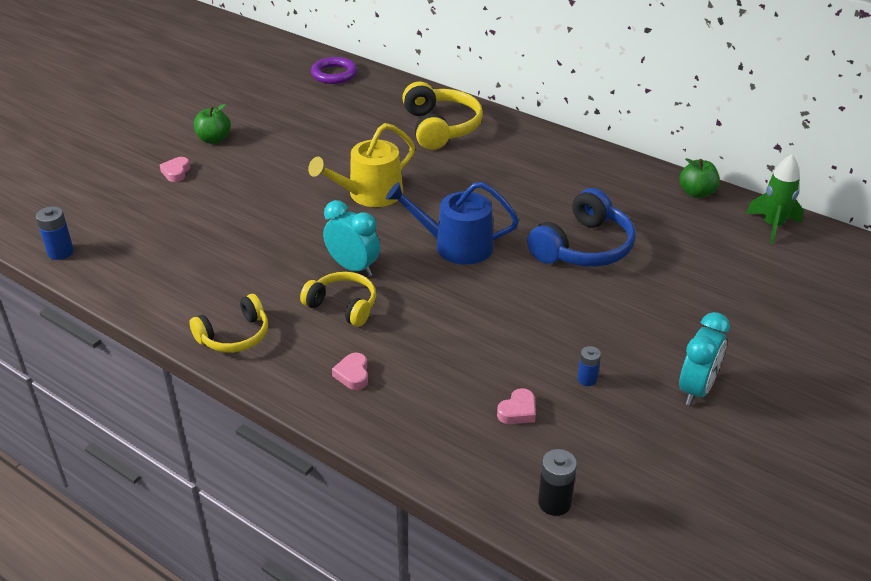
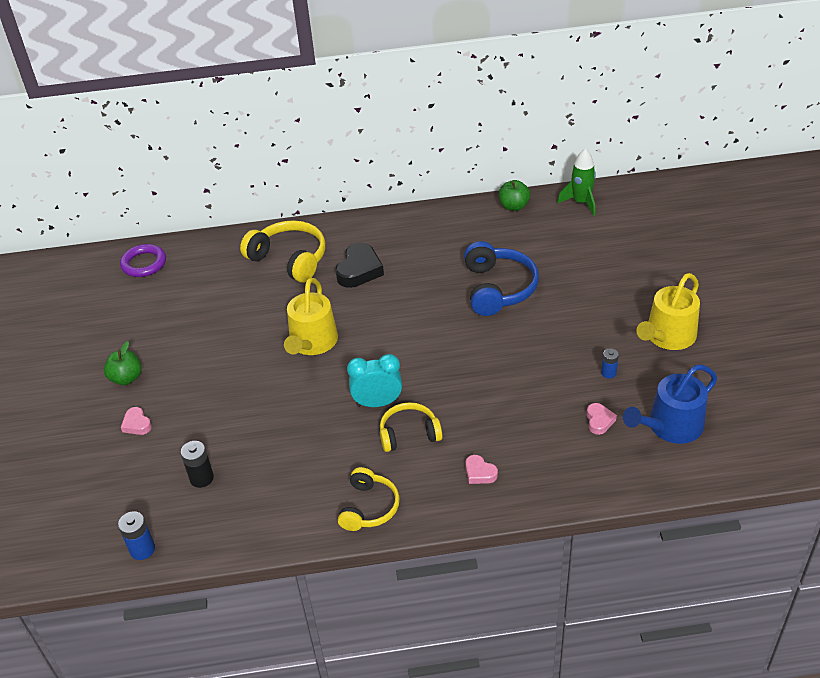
camera: 40 degrees left, 5 degrees up
(456, 246) = (421, 341): blue watering can -> blue watering can (670, 426)
(483, 165) = (359, 270): none -> black heart
(554, 503) = (684, 458): black battery -> black battery (201, 478)
(696, 389) = (667, 336): turquoise clock -> yellow watering can

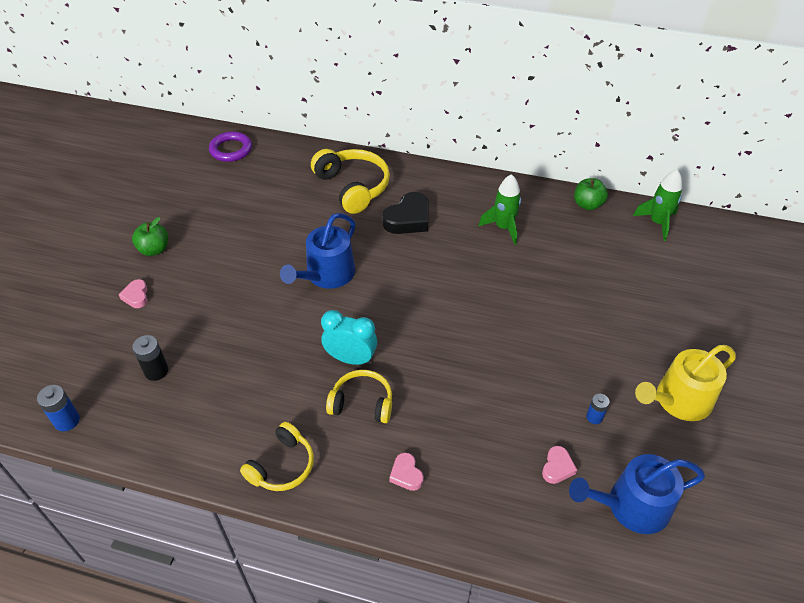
camera: 20 degrees right, 5 degrees up
(312, 343) = (326, 275): yellow watering can -> blue watering can
(450, 249) = (503, 227): none -> green rocket
(498, 288) = (529, 283): blue headphones -> none

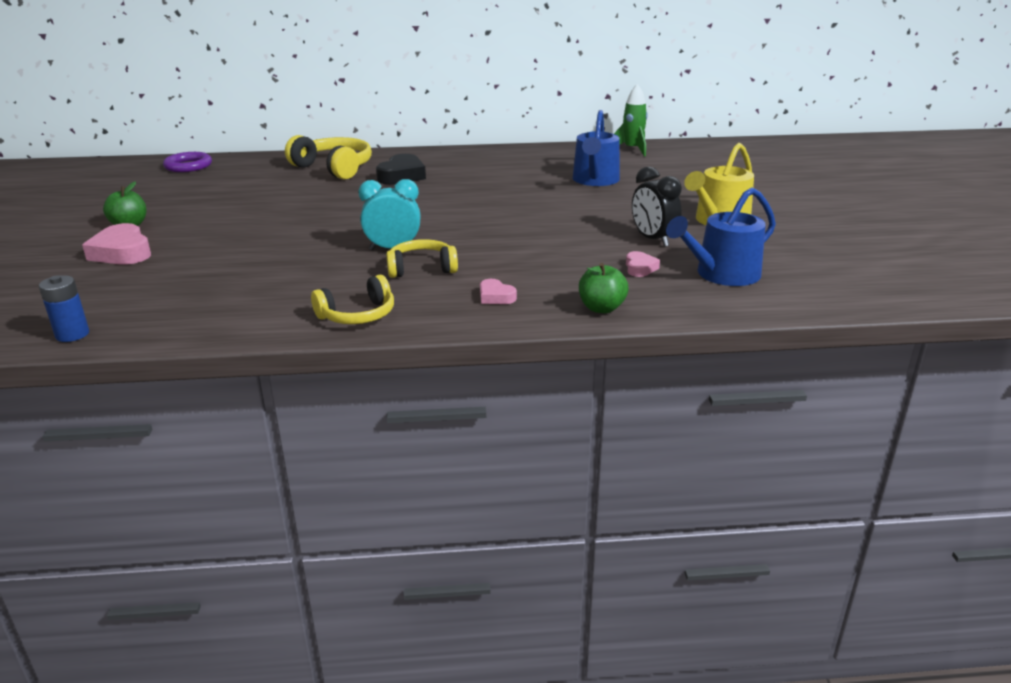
camera: 20 degrees left, 20 degrees down
(136, 296) = (122, 252): pink heart -> pink heart, size x1.85
(156, 371) = (172, 288): black battery -> none
(282, 466) = (358, 315): yellow headphones -> yellow headphones turned 45 degrees clockwise
(326, 275) = (337, 212): blue watering can -> blue watering can (595, 180)
(503, 227) = (497, 168): green rocket -> none
(587, 205) = (565, 149): green apple -> green apple (601, 308)
(594, 417) = (653, 239): blue battery -> black clock

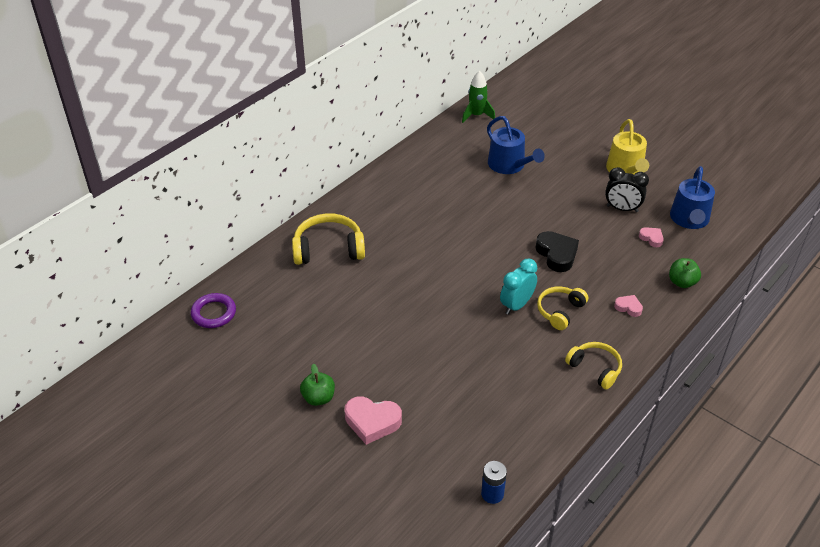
camera: 45 degrees left, 15 degrees up
(358, 315) = (595, 368): yellow headphones -> yellow headphones turned 60 degrees counterclockwise
(402, 176) = (390, 230): black heart -> black heart (557, 254)
(495, 296) = (628, 307): pink heart -> pink heart turned 150 degrees counterclockwise

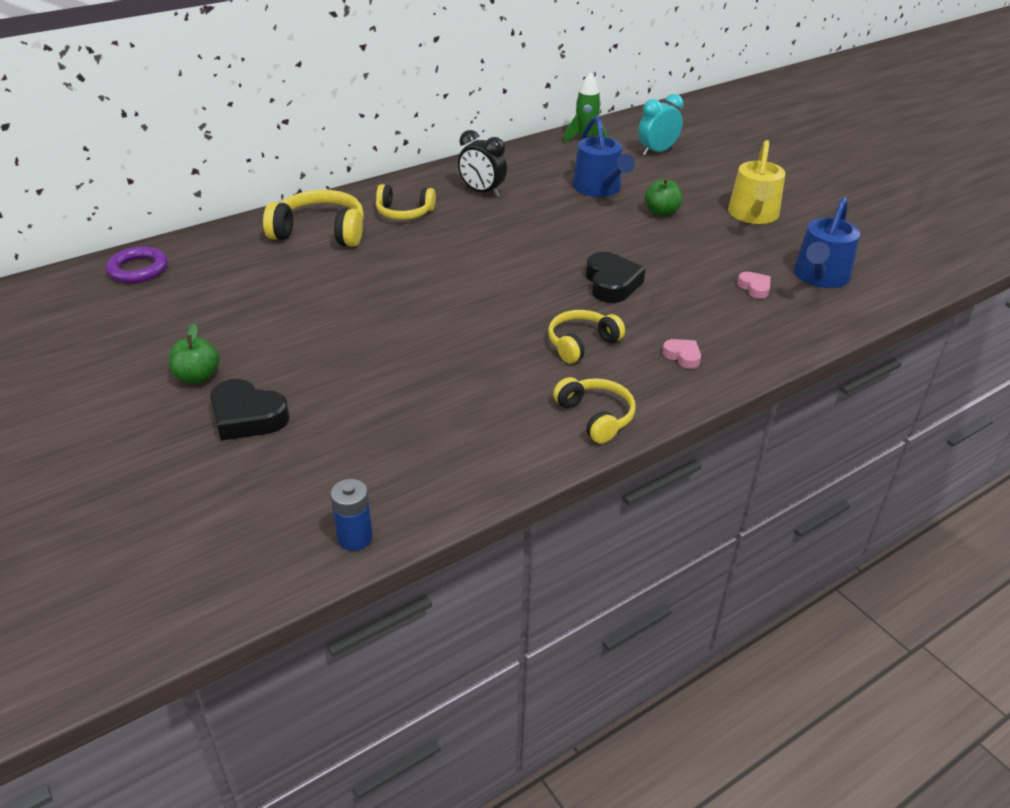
camera: 15 degrees right, 5 degrees down
(372, 422) = (247, 417): pink heart -> black heart
(380, 217) = (404, 212): none -> yellow headphones
(516, 305) = (524, 326): turquoise clock -> turquoise clock (657, 151)
(622, 209) = (728, 251): black clock -> black clock (482, 192)
(682, 282) = (776, 342): green apple -> green apple (661, 212)

